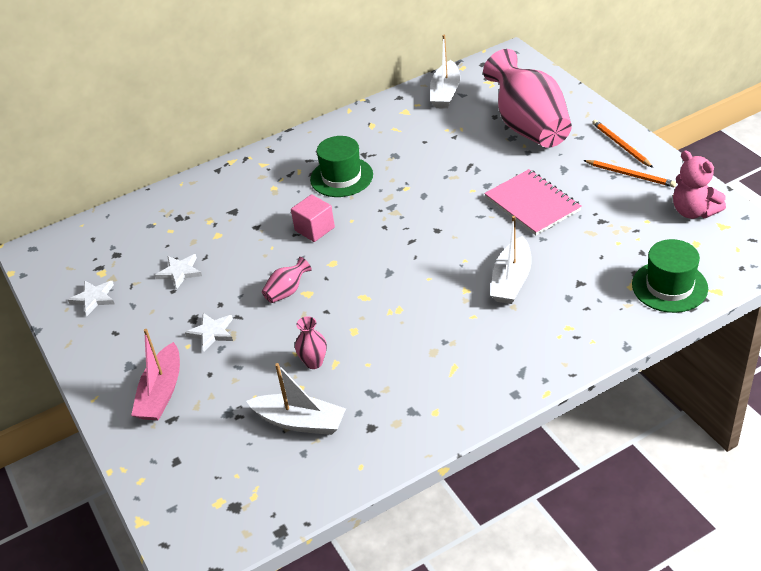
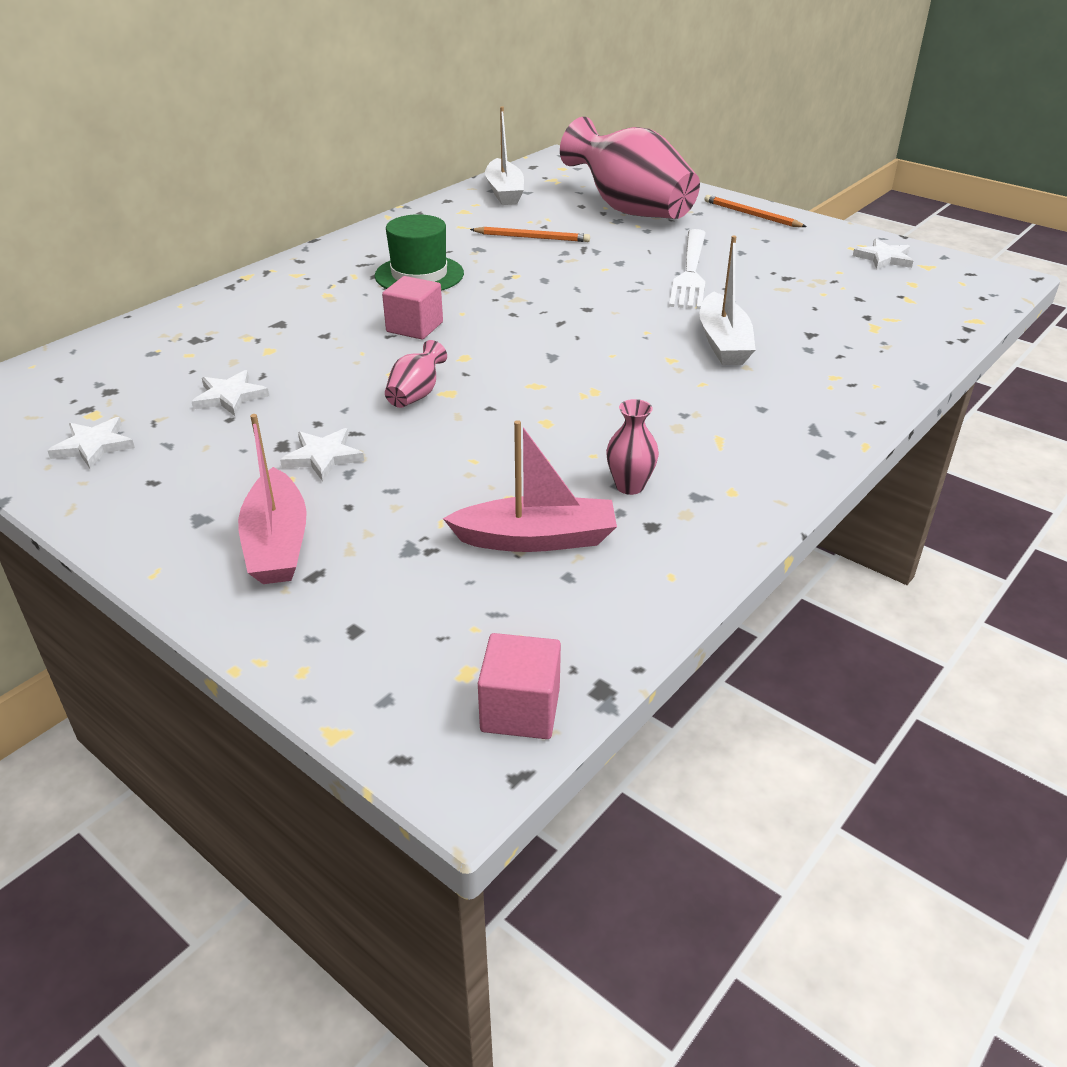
camera: 25 degrees left, 5 degrees down
(233, 532) = (520, 710): none -> pink cube
(300, 422) = (536, 539): white boat -> pink boat
(314, 362) = (510, 466): pink vase -> pink vase (629, 486)
(532, 204) = (690, 272): pink notebook -> white fork
(630, 175) = (785, 237): orange pencil -> orange pencil (532, 237)
(669, 286) = (919, 323): green hat -> none
(693, 211) = (884, 258): pink teddy bear -> white star

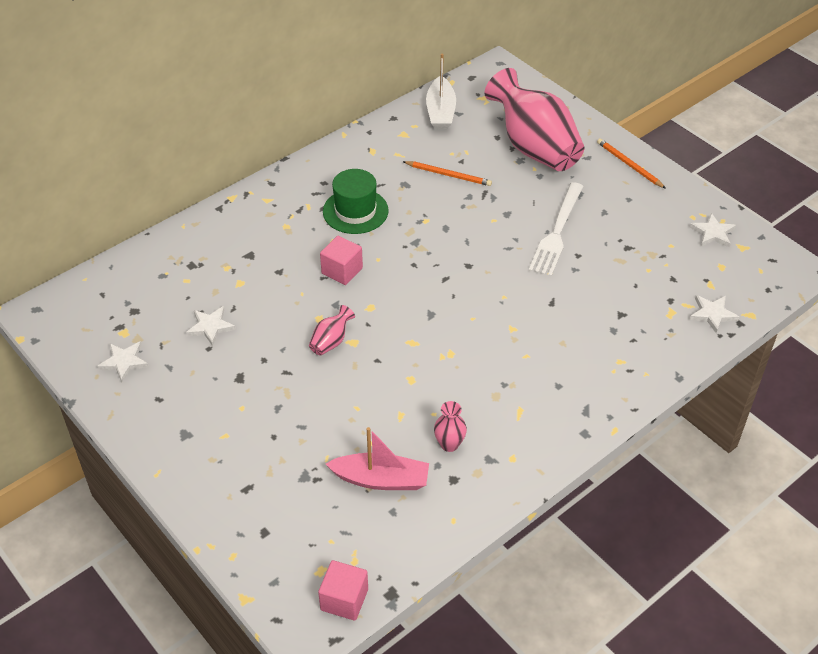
camera: 10 degrees right, 10 degrees up
(277, 543) = (228, 460): pink boat -> none
(323, 457) = (264, 391): white star -> white star (712, 314)
(723, 342) = (555, 315): white boat -> none

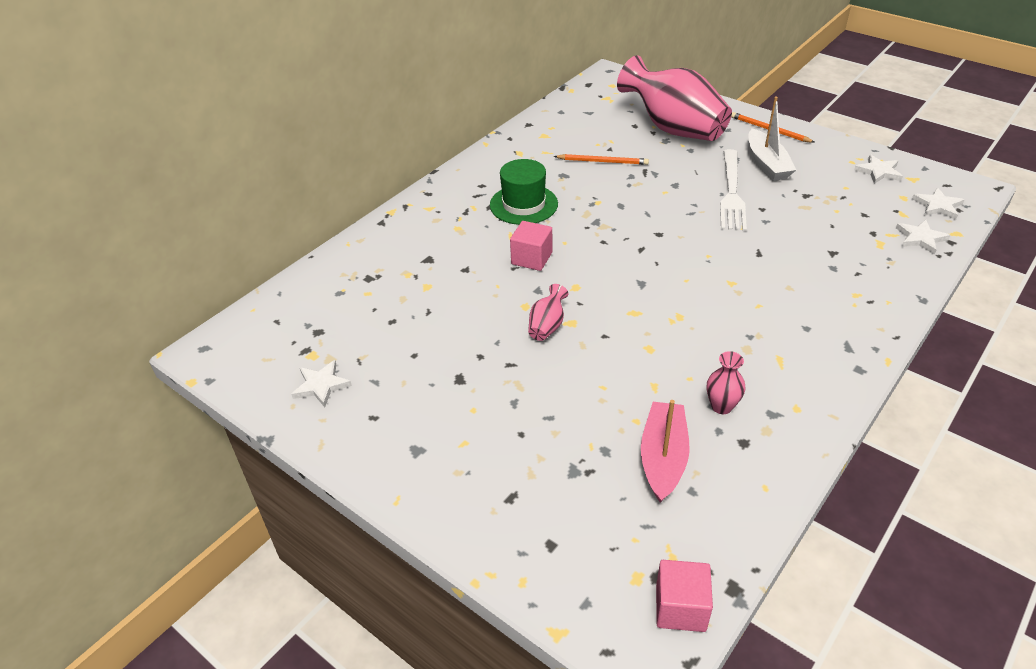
camera: 10 degrees left, 5 degrees down
(210, 327) = (409, 333): white star -> white star (937, 206)
(381, 479) = (663, 458): pink boat -> pink boat turned 75 degrees counterclockwise
(440, 112) = (571, 113): white boat -> white boat (767, 164)

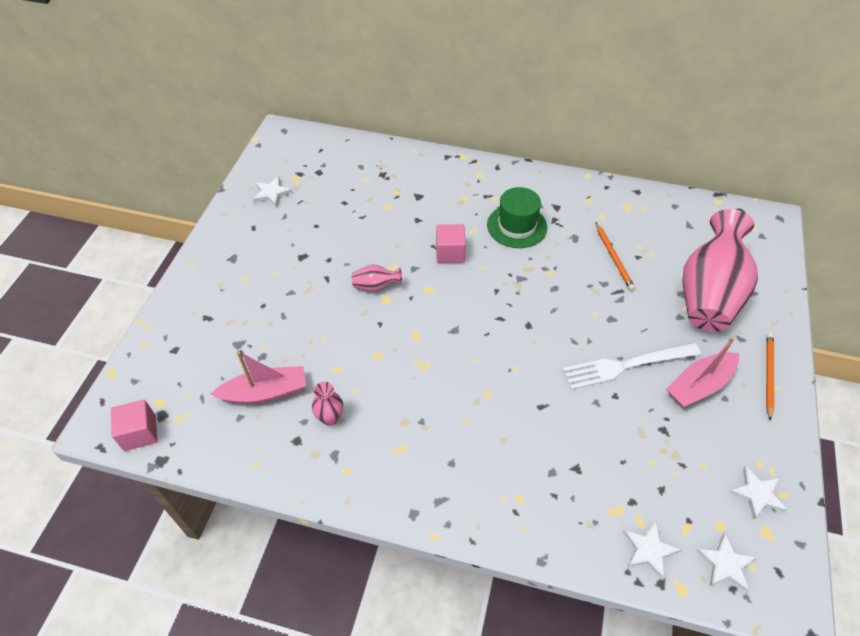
camera: 65 degrees right, 10 degrees up
(767, 164) = (699, 385): white boat -> pink boat

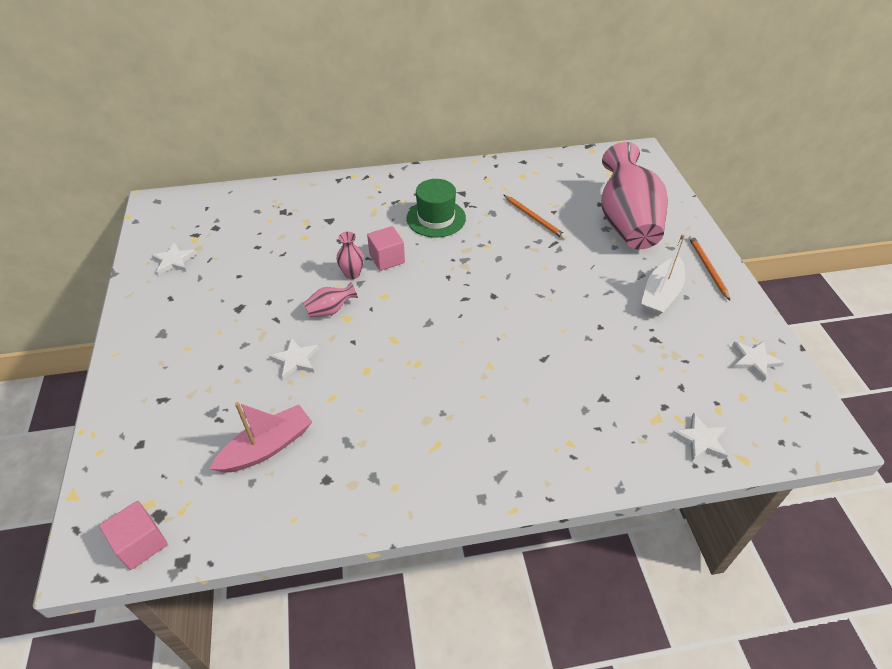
camera: 25 degrees left, 5 degrees down
(330, 418) = (350, 444): pink vase -> pink vase (352, 274)
(626, 365) = (594, 299): white fork -> none
(699, 385) = (661, 294): pink boat -> white boat
(725, 564) = (764, 425): white star -> white star (295, 360)

